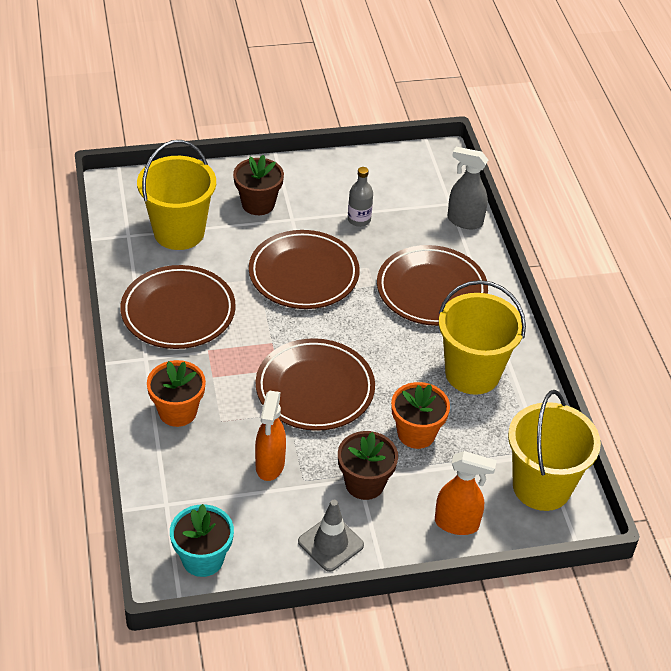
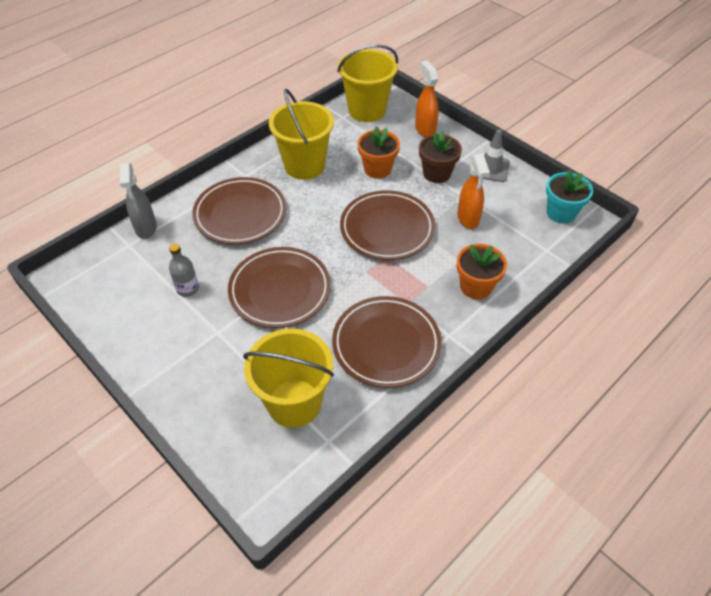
camera: 120 degrees left, 5 degrees up
(258, 204) = (214, 366): brown flower pot -> none
(270, 465) = (468, 219): orange spray bottle -> orange spray bottle turned 105 degrees clockwise

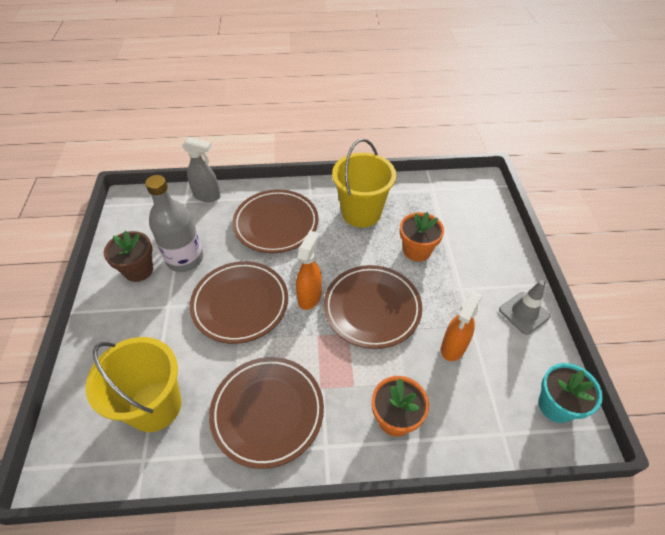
camera: 40 degrees right, 0 degrees up
(146, 228) = (207, 196): grey spray bottle -> grey spray bottle turned 105 degrees counterclockwise
(187, 289) = (185, 259): grey bottle -> grey bottle, size x1.87
(367, 110) = (459, 194): yellow bucket -> none
(425, 129) = (495, 239): orange spray bottle -> orange spray bottle (310, 297)
(436, 173) = (465, 286): brown flower pot -> brown flower pot (138, 270)

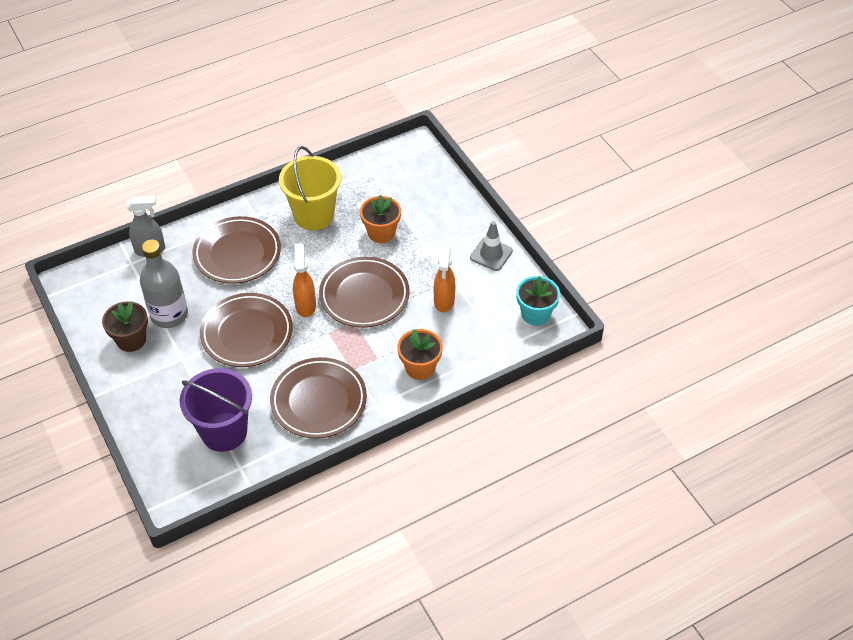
camera: 25 degrees left, 0 degrees up
(155, 406) = (224, 432): yellow bucket -> purple bucket

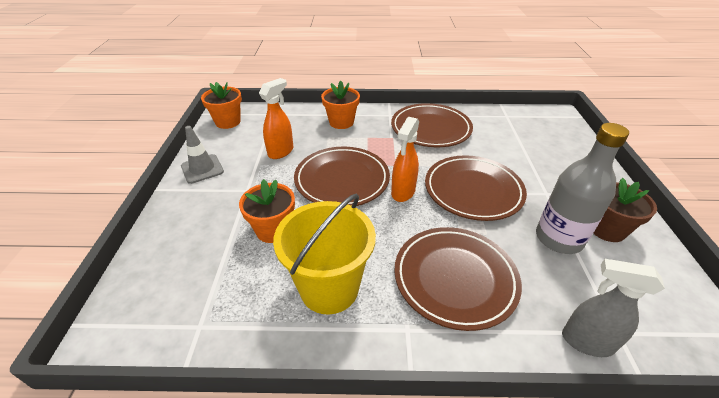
camera: 150 degrees left, 10 degrees down
(224, 432) = (514, 135): purple bucket -> none
(535, 314) = (228, 122): turquoise flower pot -> orange flower pot

